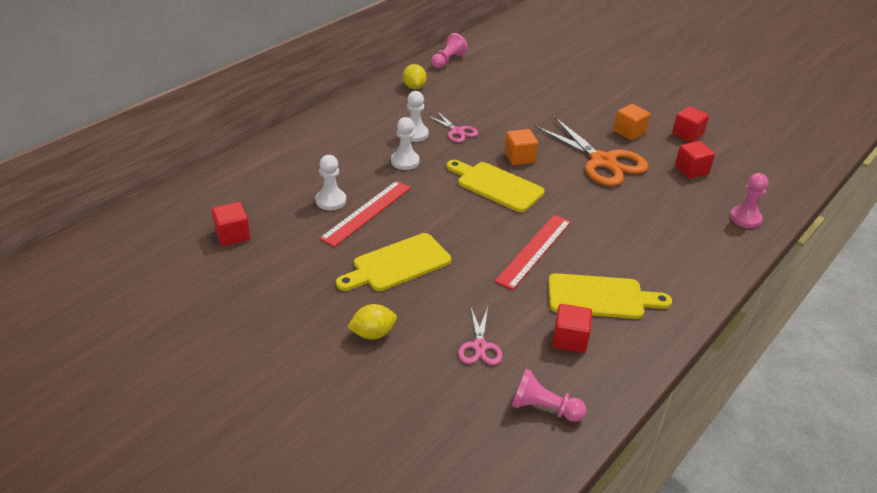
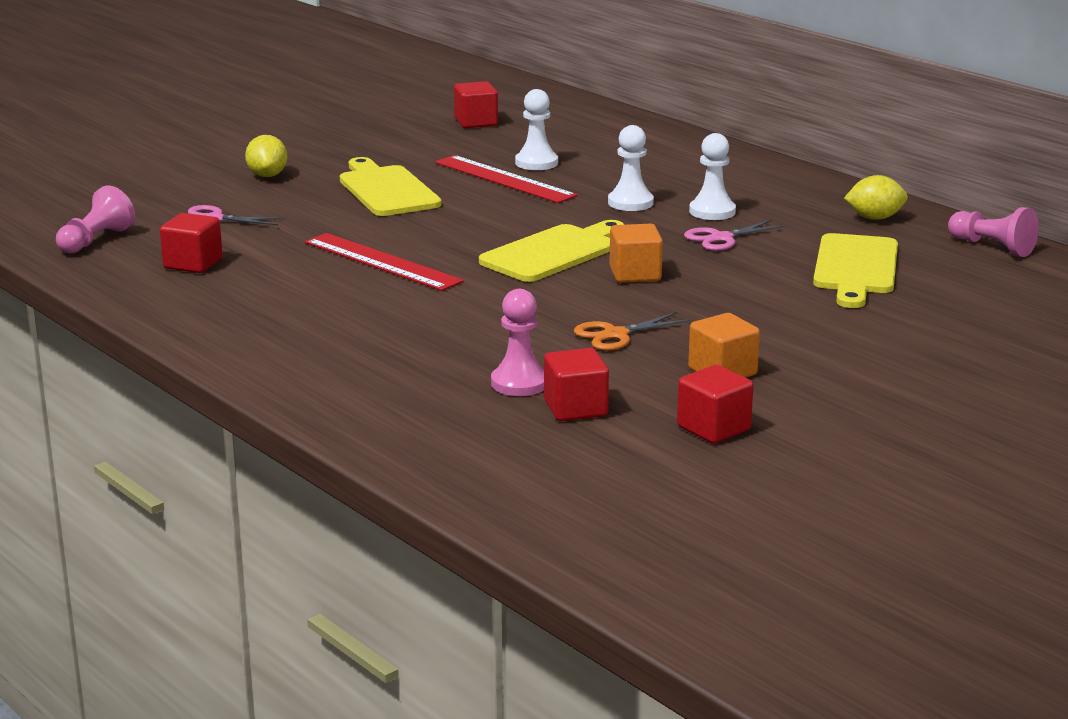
camera: 100 degrees right, 15 degrees down
(600, 297) = (261, 290): yellow cutting board -> yellow cutting board (856, 268)
(602, 161) = (616, 335): orange scissors -> orange scissors, size x0.50
(745, 218) = (405, 429): pink pawn -> pink pawn (519, 383)

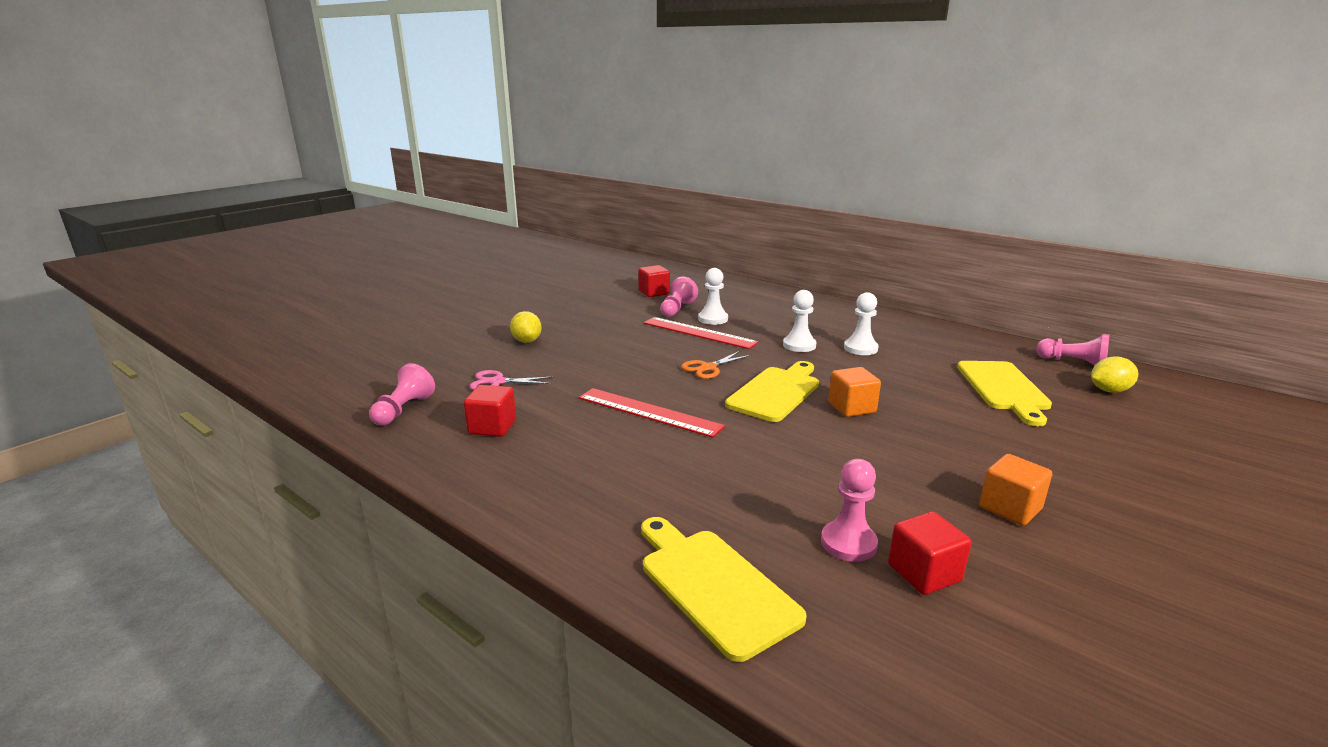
camera: 10 degrees left, 0 degrees up
(386, 190) = (620, 347): yellow cutting board -> yellow cutting board (713, 586)
(494, 147) = (677, 309): none -> pink pawn
(616, 335) = (887, 473): orange scissors -> orange scissors (708, 368)
(713, 428) = (1071, 586): red cube -> none
(721, 238) = (886, 370): pink scissors -> none
(874, 218) = (972, 346): yellow lemon -> yellow lemon (1109, 390)

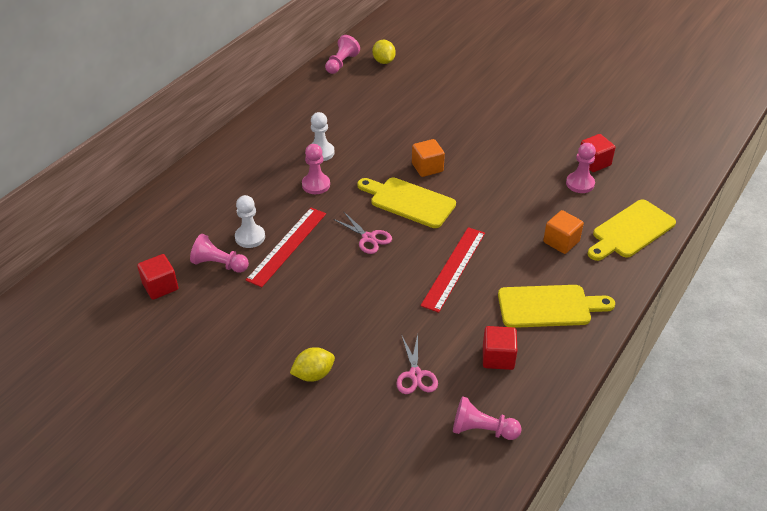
camera: 95 degrees left, 20 degrees up
(708, 368) = (368, 238): orange scissors -> pink scissors
(799, 345) = (316, 185): white pawn -> pink pawn
(1003, 388) = (387, 100): yellow cutting board -> yellow cutting board (549, 306)
(1010, 508) = (530, 127): orange cube -> orange cube (561, 242)

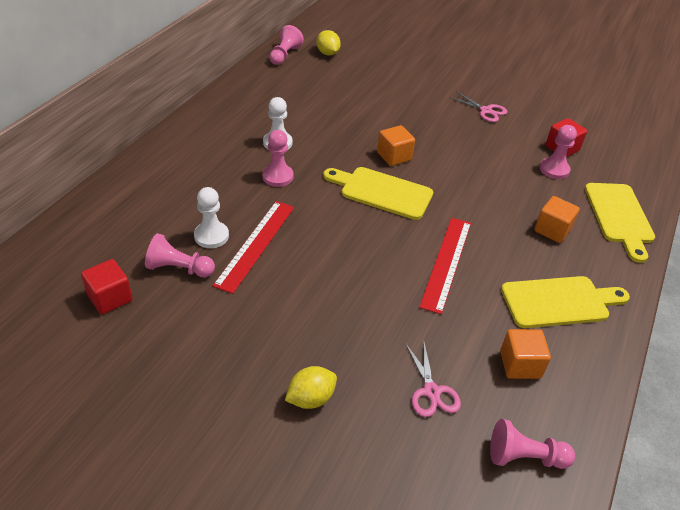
camera: 10 degrees left, 0 degrees up
(368, 238) = (346, 232): pink scissors -> pink scissors (486, 111)
(498, 357) = (520, 364): red cube -> orange cube
(631, 231) = (619, 216): yellow cutting board -> yellow cutting board turned 45 degrees counterclockwise

